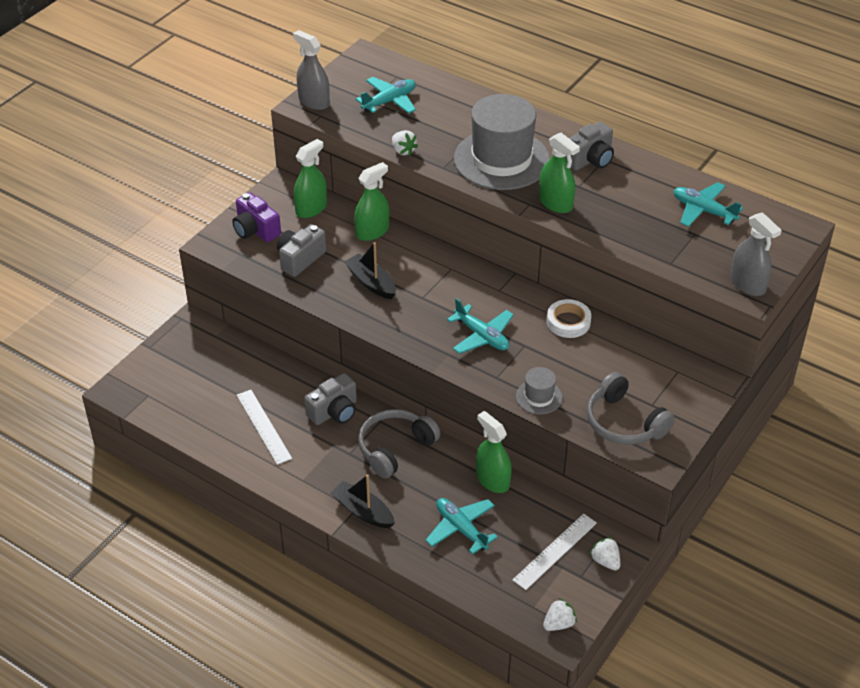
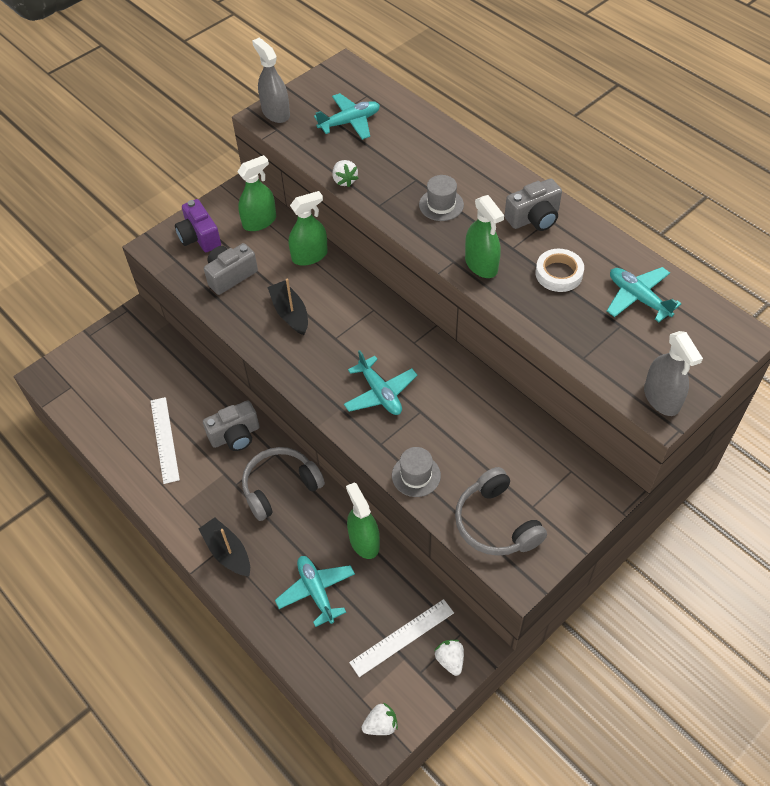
camera: 15 degrees right, 10 degrees up
(501, 159) = (441, 205): grey hat -> grey hat, size x0.44
(568, 322) = (473, 391): white tape -> white tape (559, 274)

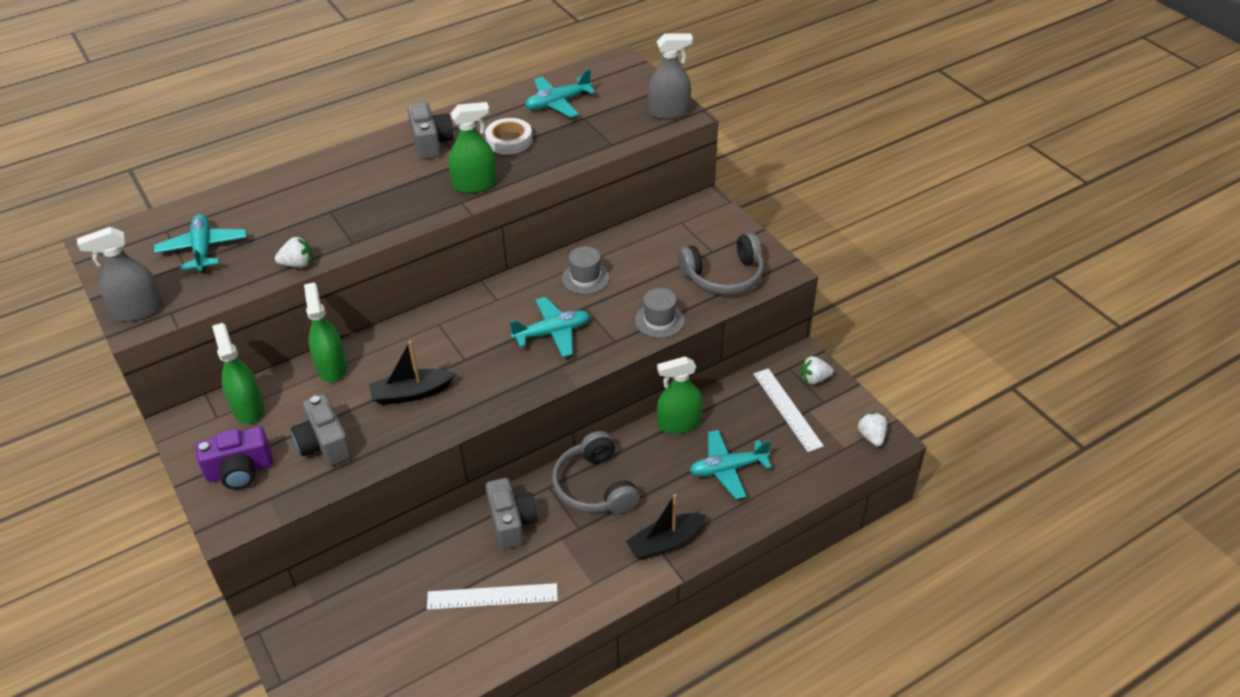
camera: 80 degrees left, 10 degrees down
(441, 205) = (378, 199): grey hat -> grey hat (585, 278)

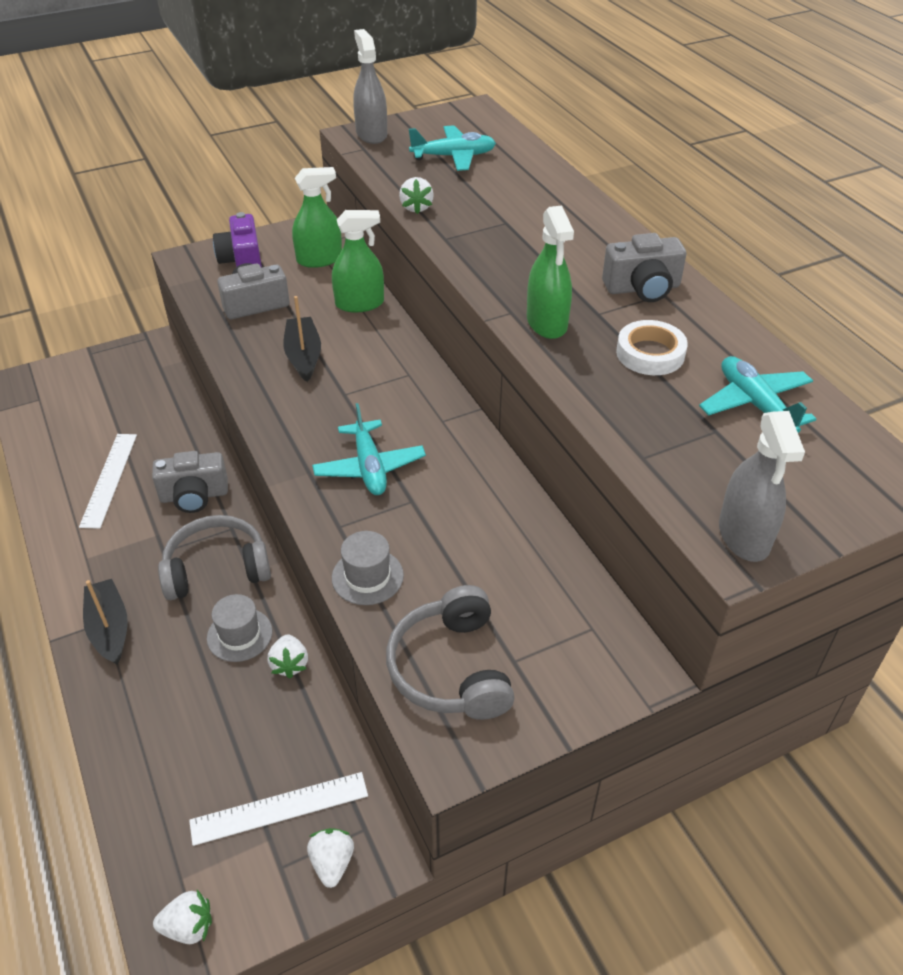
camera: 95 degrees right, 0 degrees up
(585, 278) = (470, 504): grey hat -> grey hat (239, 635)
(679, 423) = (289, 664): green spray bottle -> white strawberry
(728, 469) = (195, 711): turquoise plane -> none

